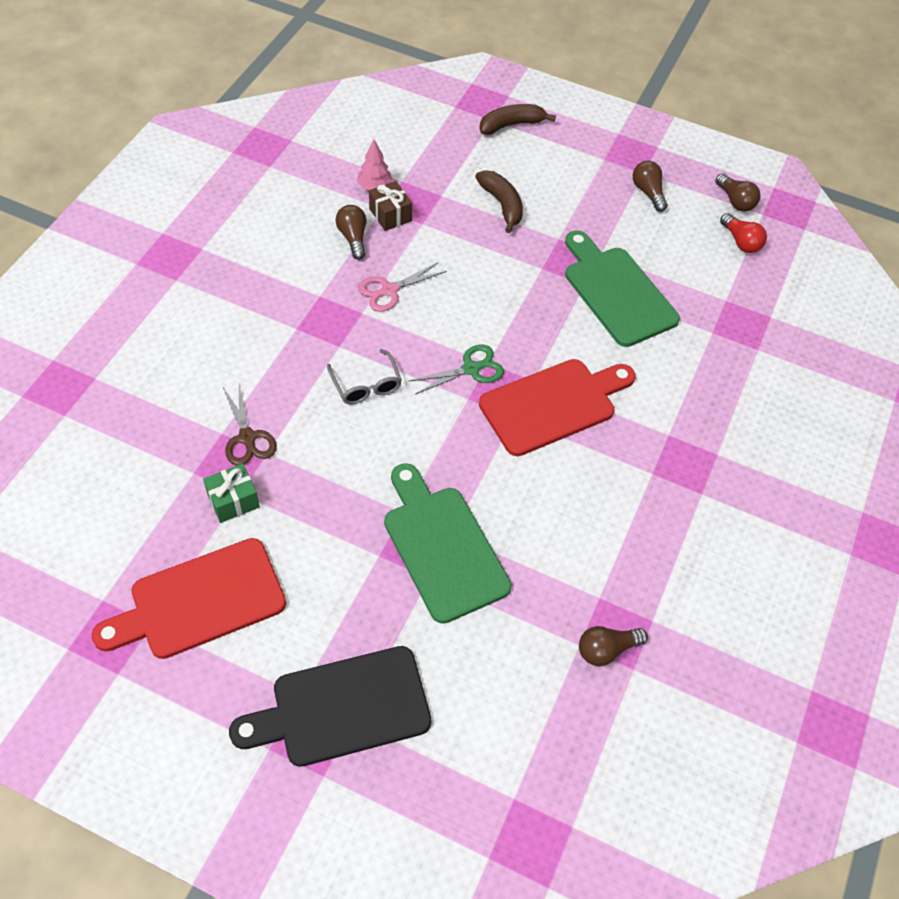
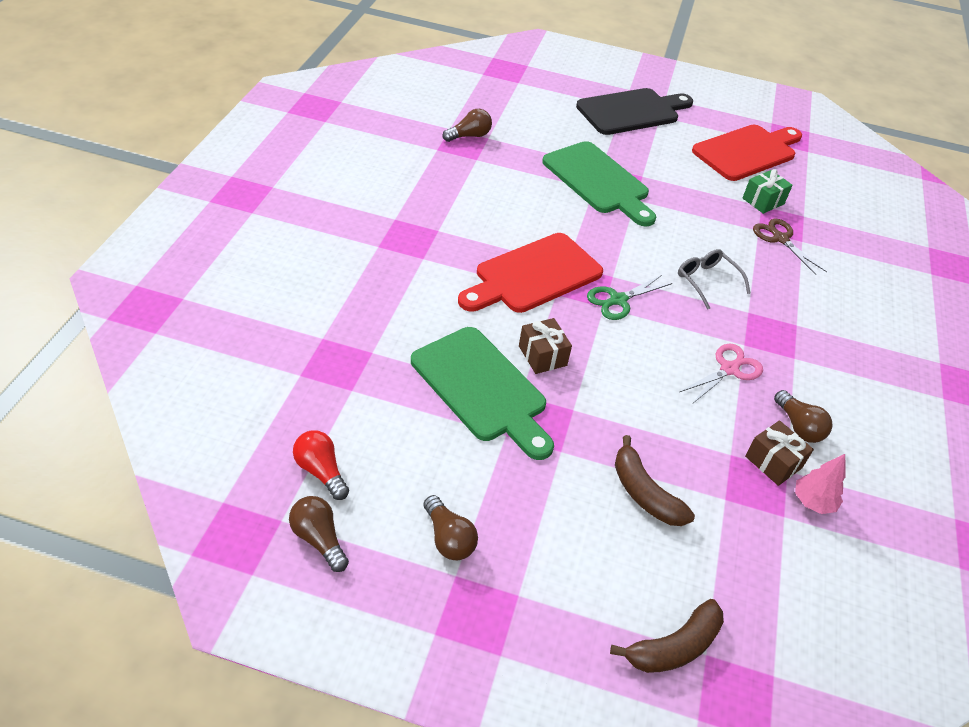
camera: 170 degrees right, 10 degrees down
(559, 317) = (542, 356): none -> brown gift

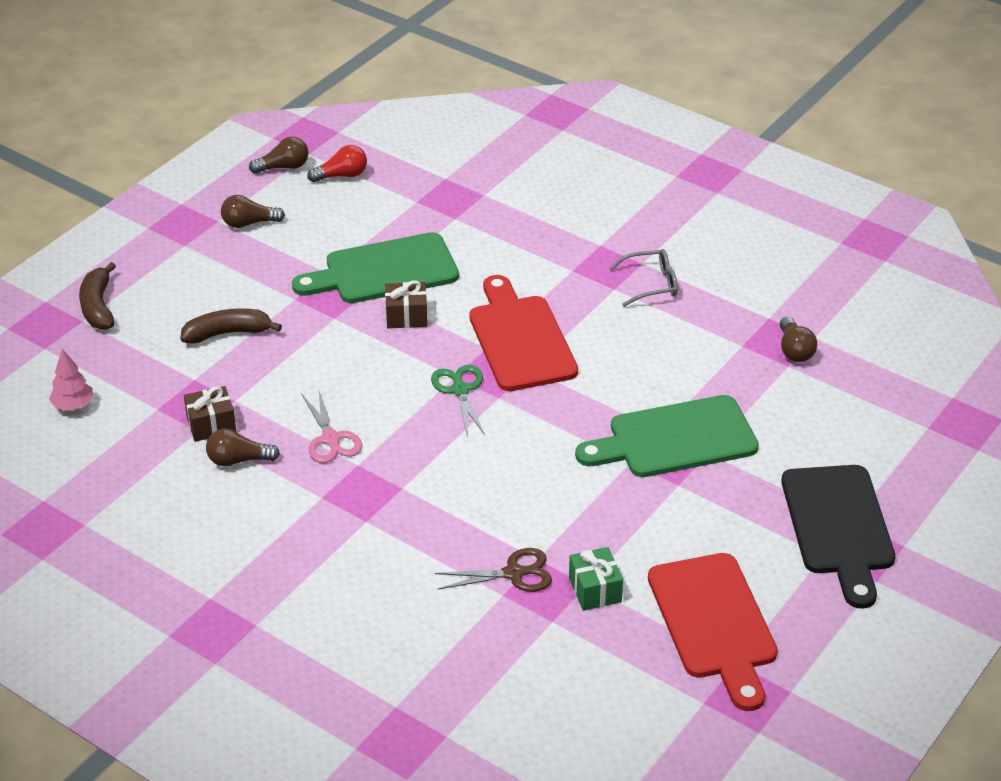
camera: 115 degrees right, 5 degrees down
(707, 281) = (463, 472): grey glasses -> grey glasses (651, 284)
(813, 502) = (158, 433): pink tree -> pink tree (73, 405)

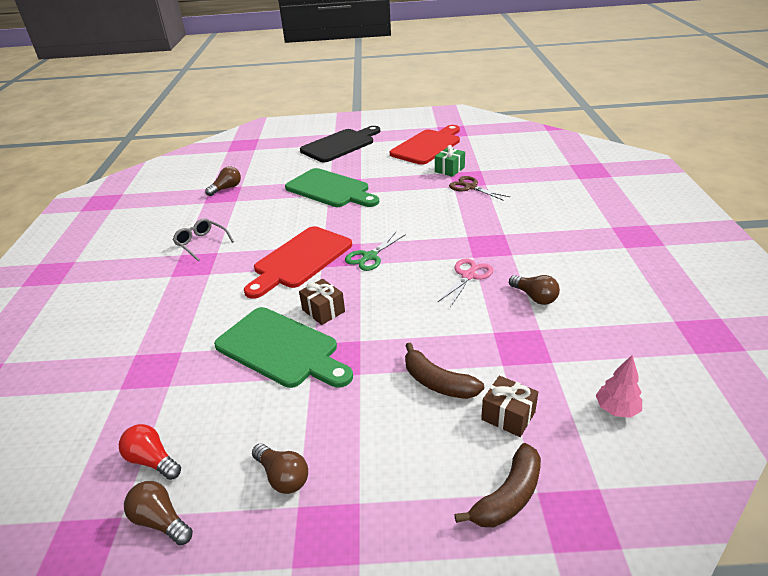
camera: 125 degrees left, 5 degrees down
(211, 425) = (527, 327): brown gift -> brown gift (508, 416)

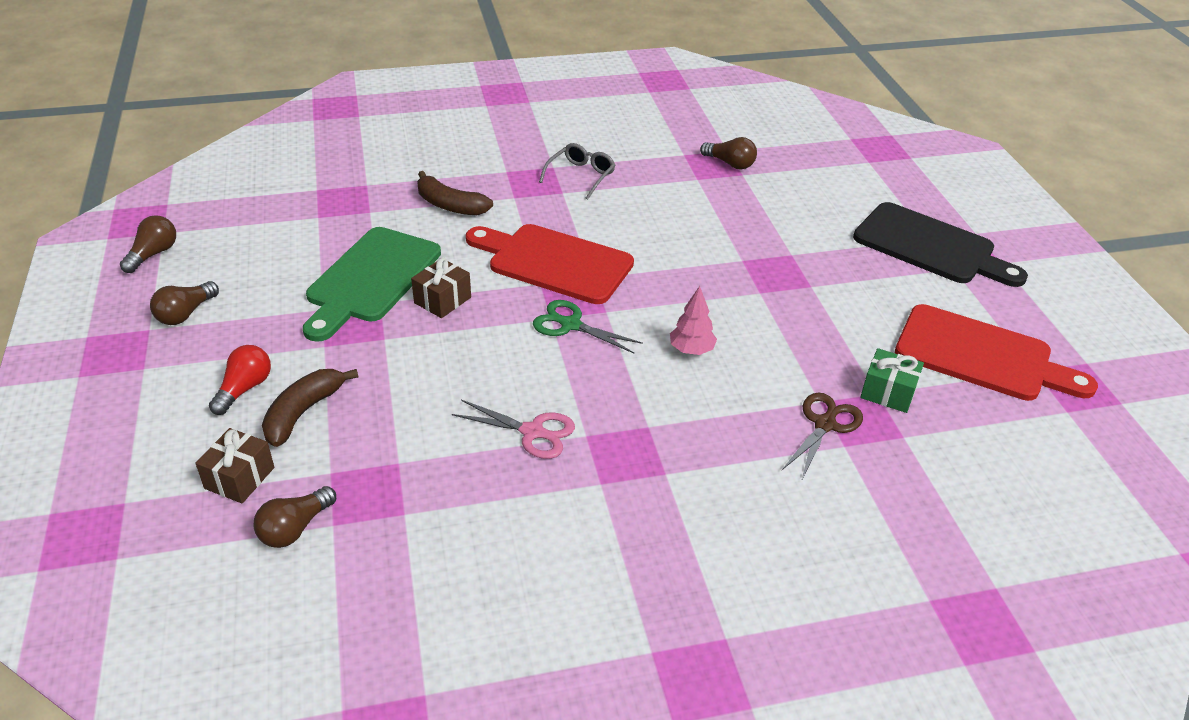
camera: 75 degrees right, 5 degrees up
(152, 460) = (221, 232): red light bulb -> red light bulb (244, 389)
(330, 189) = (759, 259): green cutting board -> none
(508, 496) = (124, 478): brown banana -> brown banana (450, 205)
(534, 297) = (482, 510): brown light bulb -> brown light bulb (295, 528)
(616, 409) = (235, 589): pink tree -> pink tree (691, 350)

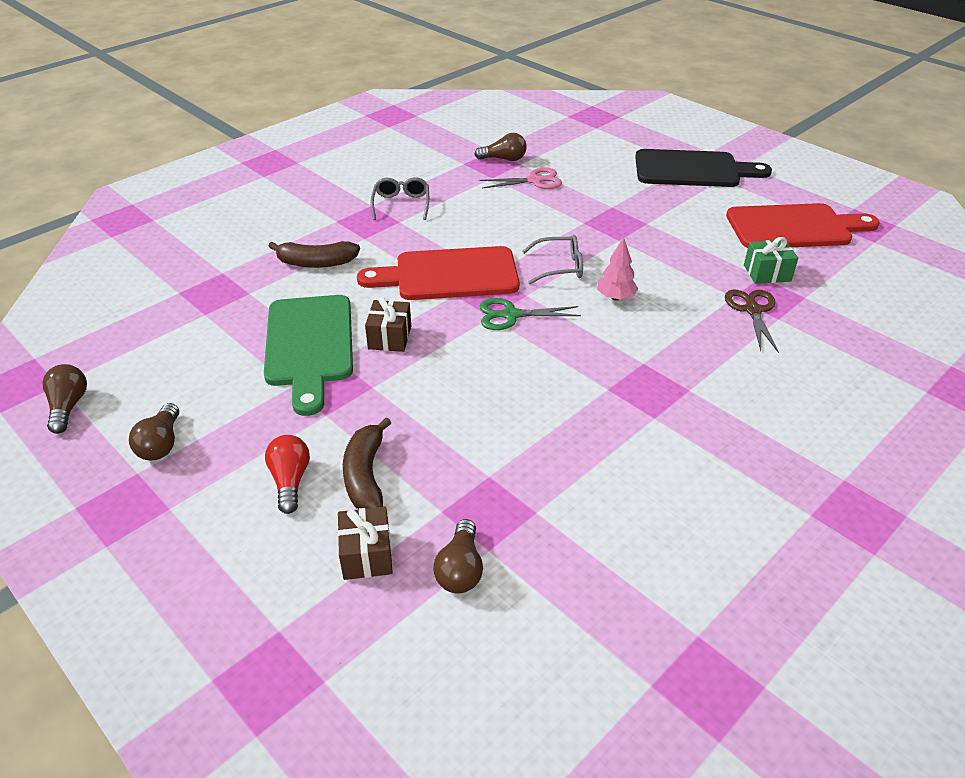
camera: 30 degrees left, 0 degrees up
(533, 432) = (567, 404): pink scissors -> pink scissors (535, 181)
(668, 296) = (560, 267): none -> grey glasses

